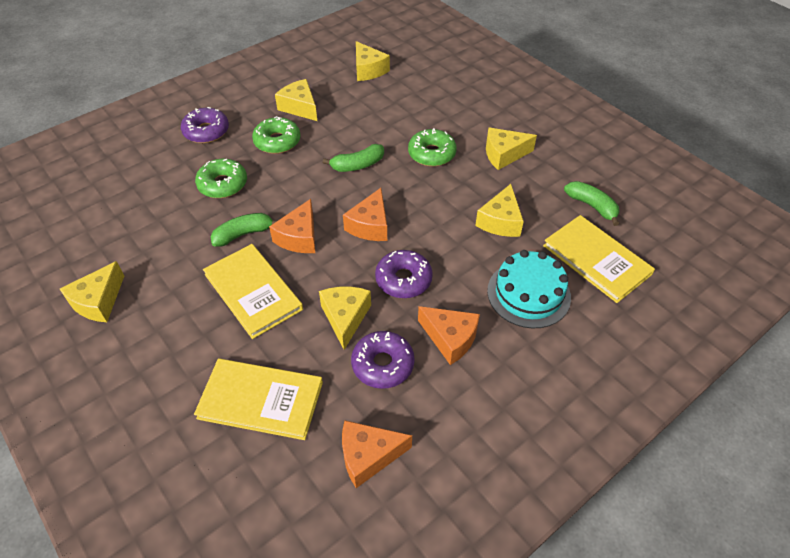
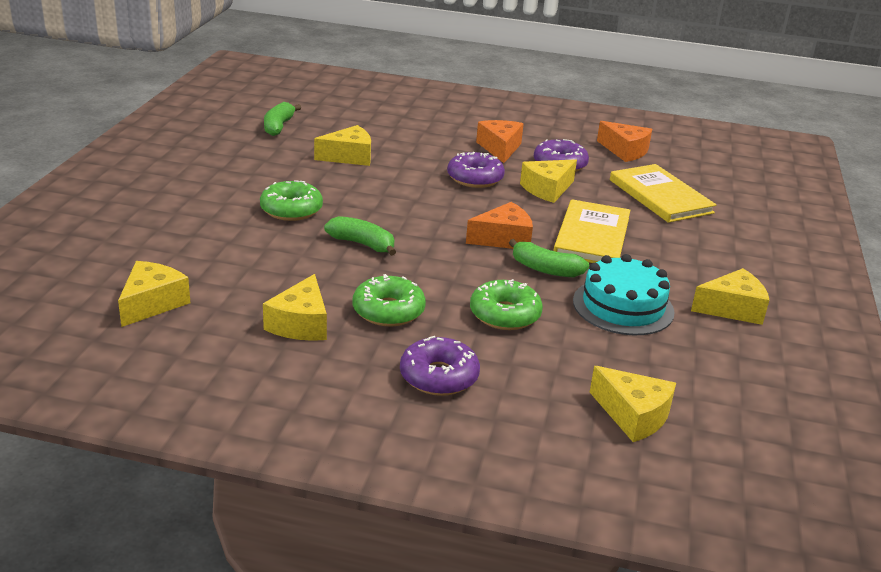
camera: 130 degrees left, 20 degrees down
(370, 225) = (438, 210): orange cheese -> none
(504, 154) = (247, 174): yellow cheese -> yellow cheese (633, 415)
(528, 294) = (415, 132): turquoise cake -> turquoise cake (623, 306)
(596, 260) = (344, 116): yellow book -> none

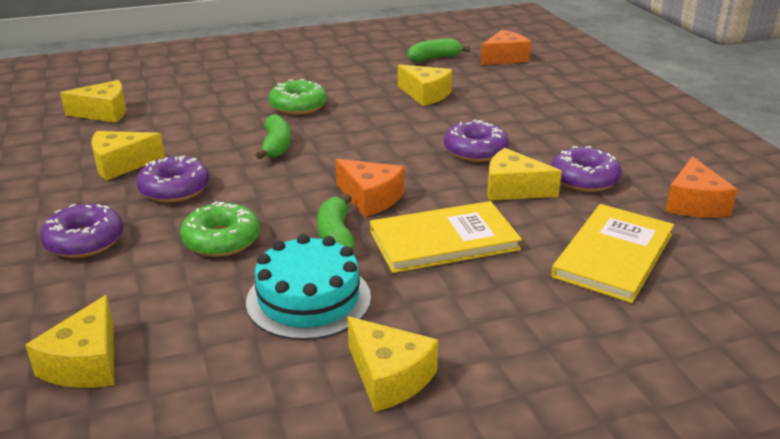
camera: 60 degrees right, 0 degrees up
(388, 311) = (174, 189): green donut -> purple donut
(500, 148) = (563, 142): orange cheese -> orange cheese (504, 58)

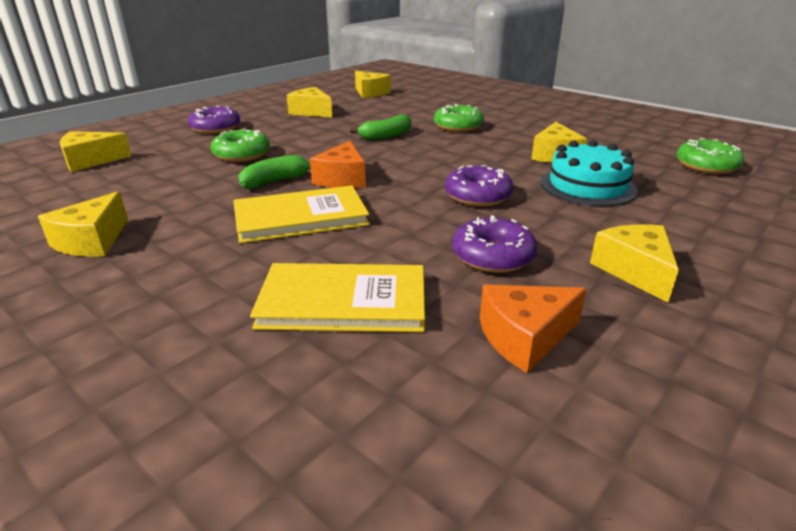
camera: 60 degrees right, 0 degrees up
(174, 189) = (295, 129): purple donut -> none
(308, 299) = (183, 194): turquoise cake -> turquoise cake (587, 186)
(434, 58) = (637, 142): green banana -> none
(444, 240) = (300, 217): yellow book -> yellow book turned 60 degrees counterclockwise
(504, 58) = (706, 166): orange cheese -> green donut
(513, 189) = (425, 226): yellow cheese -> yellow cheese (634, 271)

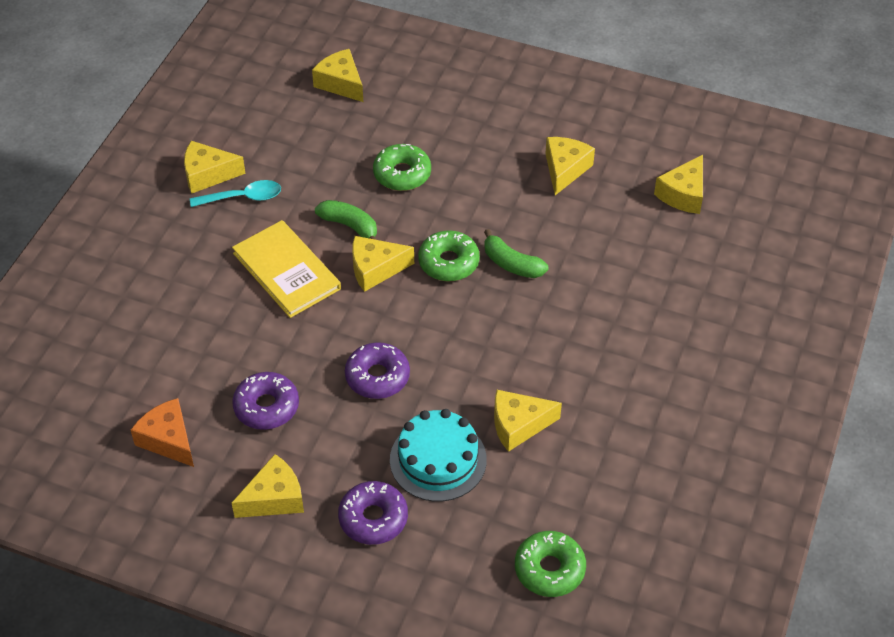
camera: 70 degrees right, 20 degrees up
(162, 225) = (243, 198): none -> turquoise spoon
(215, 128) = (466, 118): purple donut -> purple donut (373, 518)
(342, 179) = (375, 269): orange cheese -> yellow cheese
(343, 302) = (178, 339): yellow book -> none
(458, 126) = (580, 319): green donut -> green donut (448, 262)

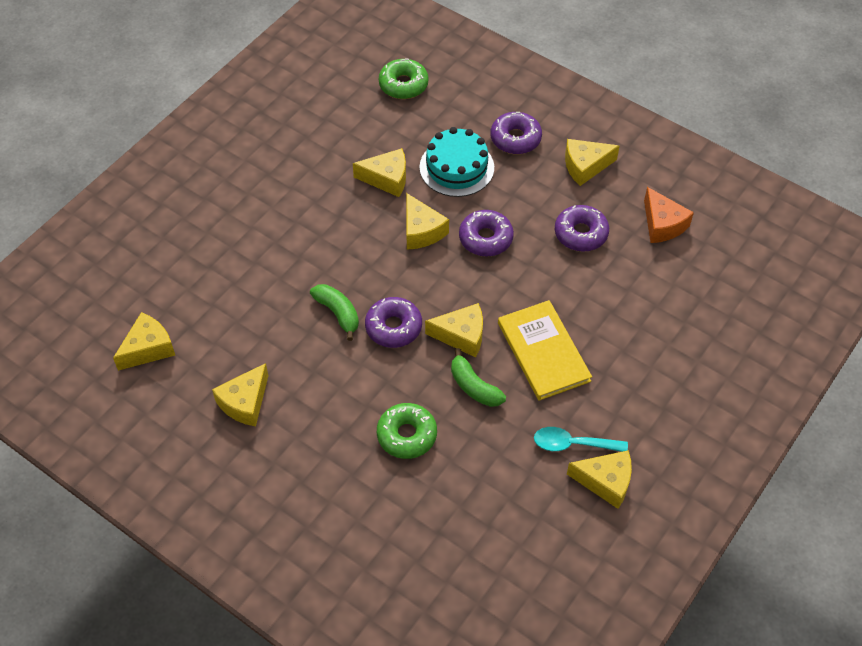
camera: 165 degrees left, 5 degrees up
(341, 83) = (439, 577): yellow cheese -> yellow cheese (421, 231)
(448, 262) = (393, 327): green donut -> purple donut

